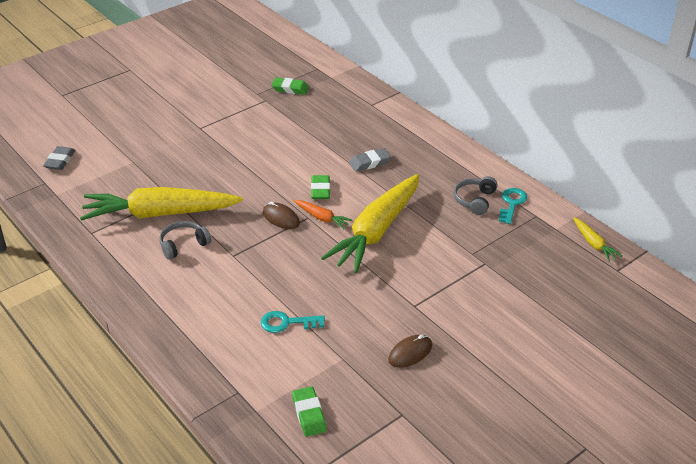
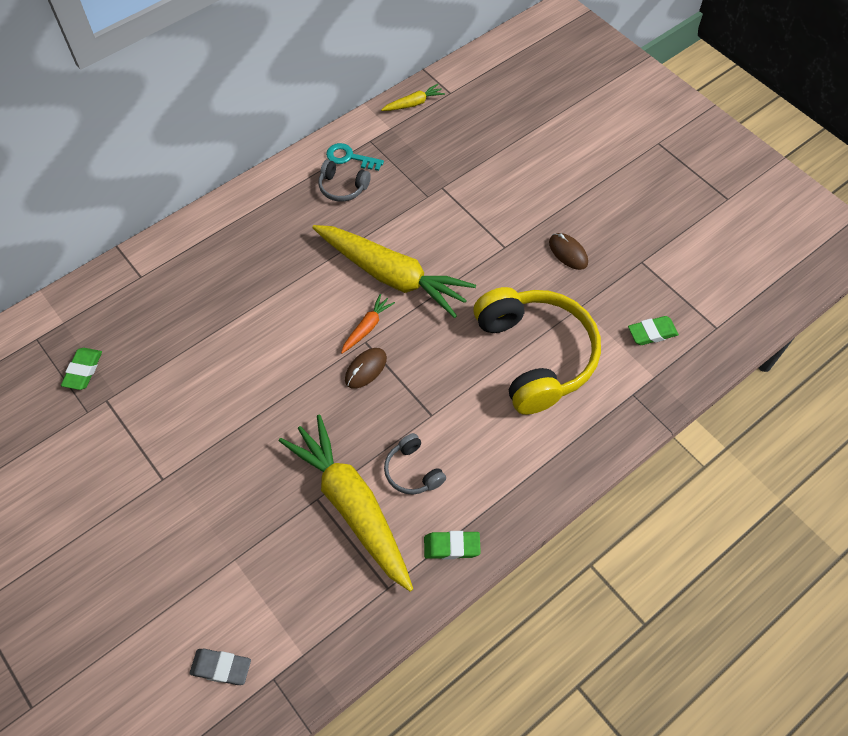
camera: 90 degrees left, 20 degrees up
(160, 214) = (352, 506): yellow carrot -> yellow carrot turned 150 degrees clockwise
(287, 323) = (536, 355): turquoise key -> yellow headphones
(320, 190) = (315, 330): green eraser -> green eraser (451, 546)
(370, 163) = (266, 280): grey eraser -> none

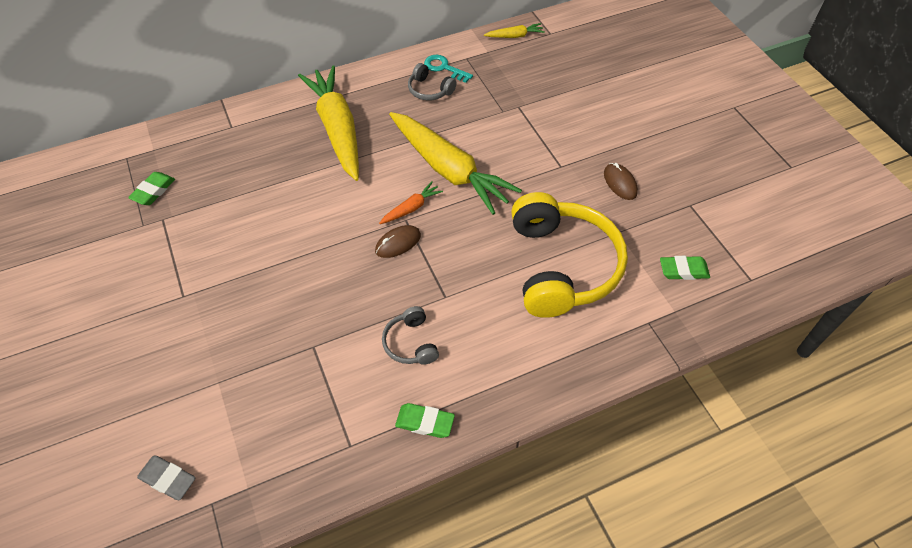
camera: 15 degrees right, 5 degrees down
(352, 506) = (343, 361): yellow carrot -> yellow carrot (337, 129)

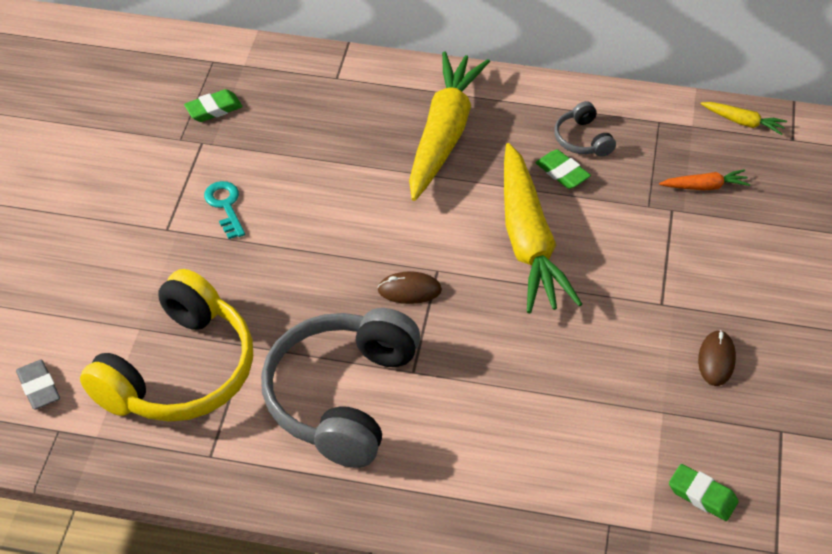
camera: 35 degrees right, 5 degrees down
(410, 343) = (341, 396): grey headphones -> grey headphones, size x2.29
(411, 208) = (453, 261): orange carrot -> orange carrot (704, 186)
(425, 422) = (294, 478): green eraser -> green eraser (562, 173)
(444, 68) = (621, 121): turquoise key -> turquoise key (225, 206)
(562, 266) = (565, 411): yellow headphones -> yellow headphones (179, 371)

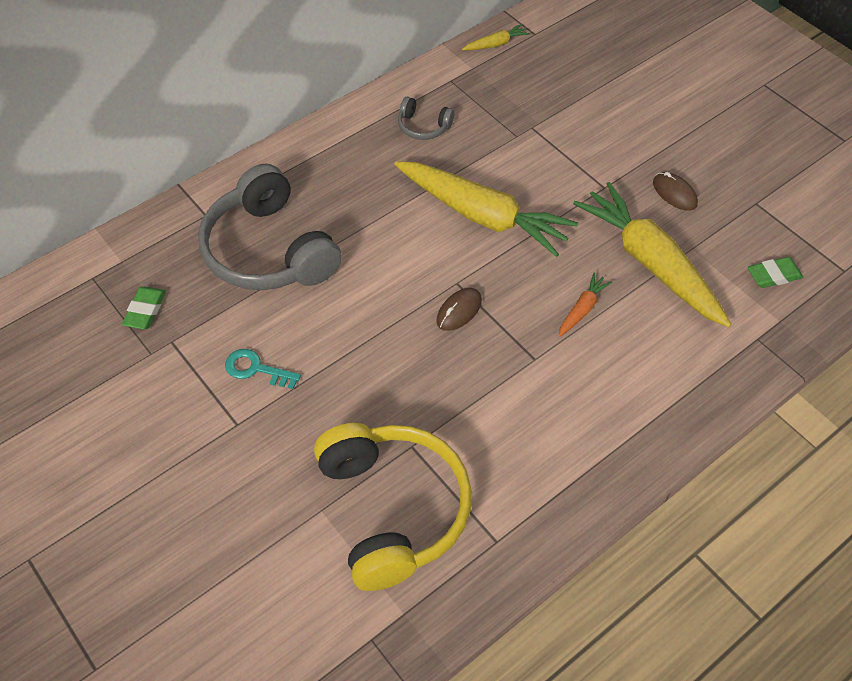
camera: 50 degrees left, 5 degrees up
(39, 388) = (311, 627): grey eraser -> none
(341, 396) = (517, 417): grey headphones -> grey headphones (268, 251)
(443, 134) = (335, 193): yellow carrot -> yellow carrot (650, 263)
(562, 173) = (441, 157): green eraser -> none
(704, 186) = (529, 99): orange carrot -> orange carrot (582, 309)

